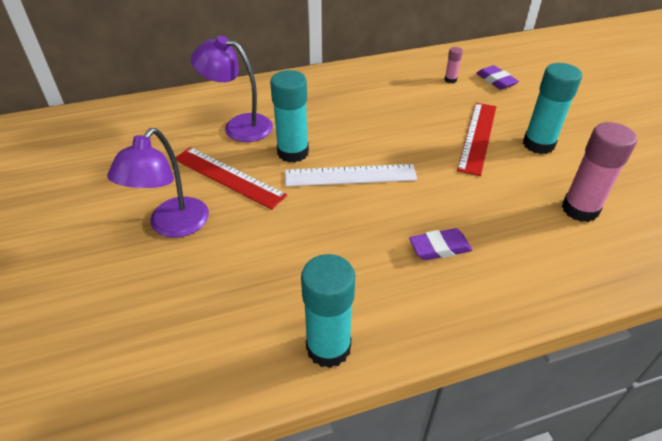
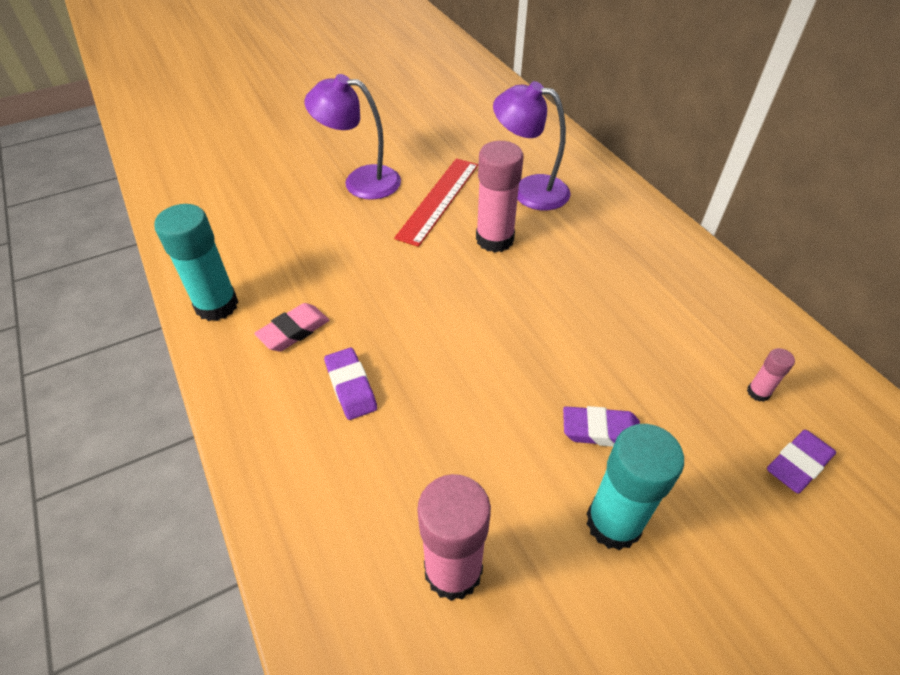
camera: 80 degrees right, 5 degrees up
(239, 126) = (529, 190): purple lamp -> purple lamp turned 75 degrees counterclockwise
(293, 152) = (494, 239): turquoise glue stick -> pink glue stick
(350, 175) = (466, 293): white ruler -> none
(374, 283) = (294, 331): none -> pink eraser
(477, 137) = (600, 430): red ruler -> purple eraser

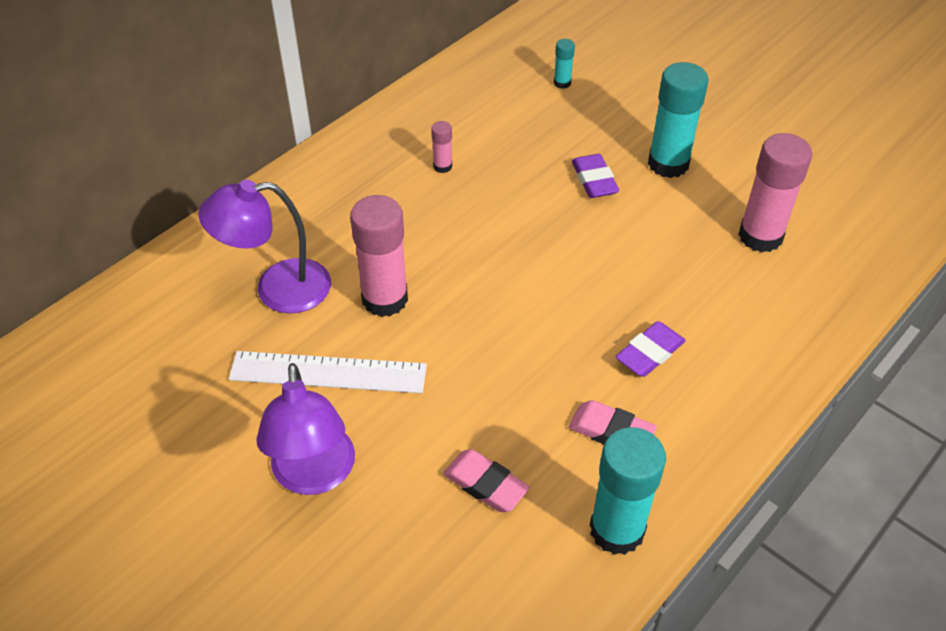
camera: 110 degrees left, 0 degrees up
(300, 251) = (485, 484): none -> pink eraser
(439, 200) = (328, 372): red ruler -> white ruler
(529, 190) = (277, 289): purple lamp -> purple lamp turned 75 degrees clockwise
(758, 392) = (505, 102): pink glue stick -> pink glue stick (442, 166)
(797, 464) = (562, 83): purple eraser -> turquoise glue stick

